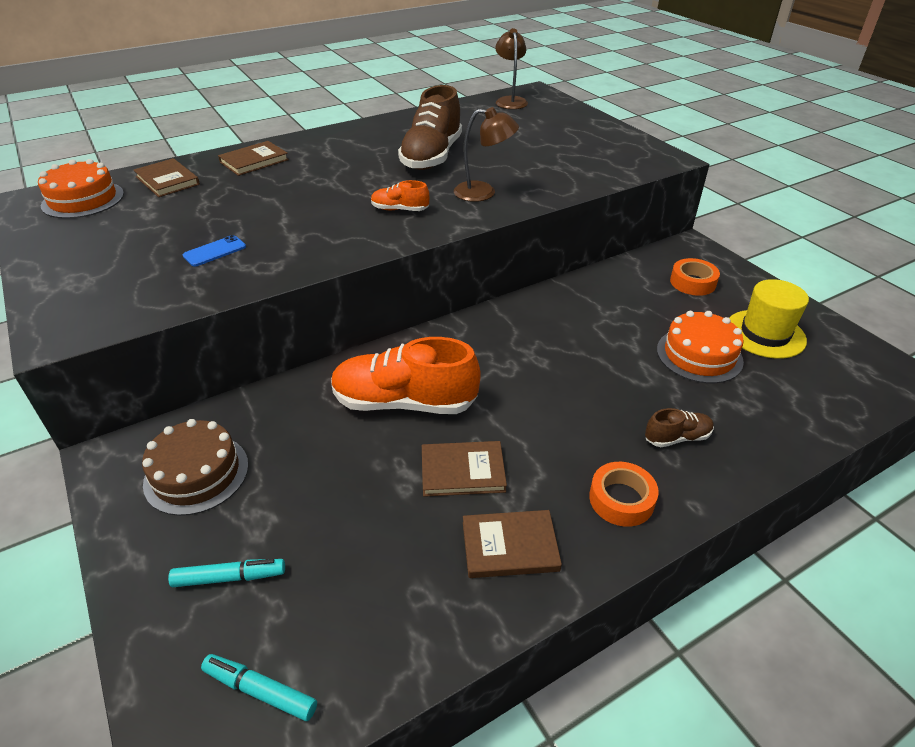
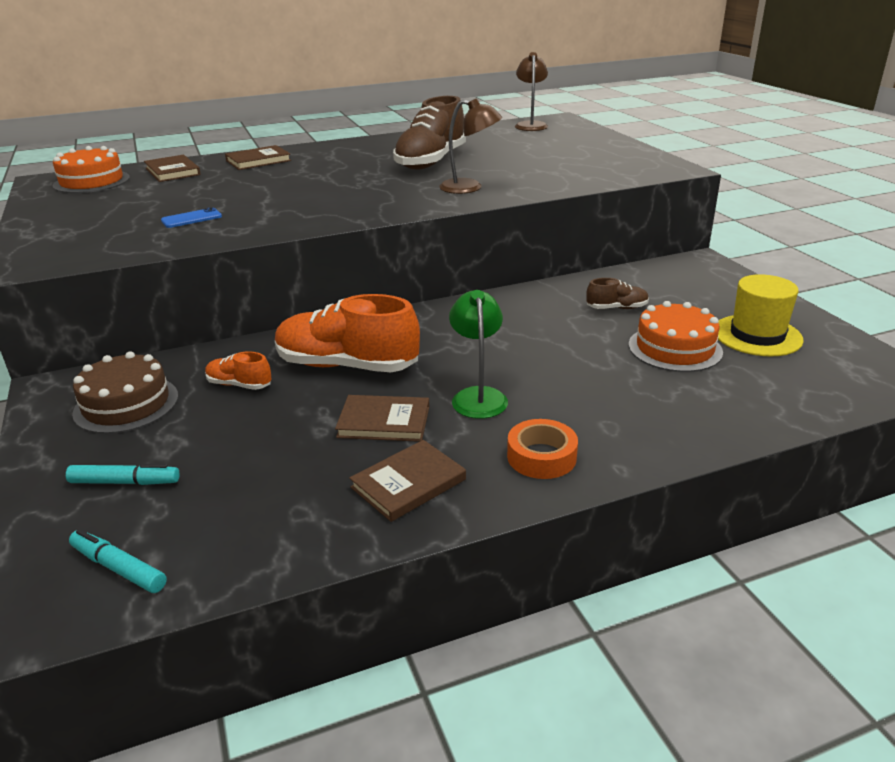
camera: 10 degrees right, 10 degrees down
(400, 209) = (380, 197): orange shoe -> orange shoe (239, 385)
(510, 546) = (408, 483): brown book -> brown book turned 45 degrees counterclockwise
(541, 430) = (478, 396): none -> green lamp
(677, 437) = (623, 412): brown shoe -> brown shoe (616, 308)
(692, 282) = (691, 290): orange tape -> none

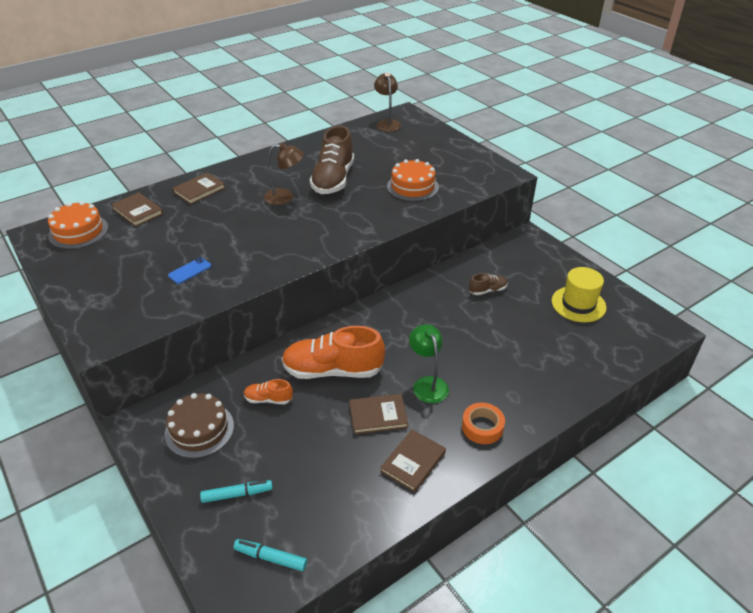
camera: 15 degrees left, 10 degrees up
(469, 188) = (375, 211): brown lamp -> brown lamp (285, 197)
(675, 348) = (533, 323): orange cake -> orange cake (412, 187)

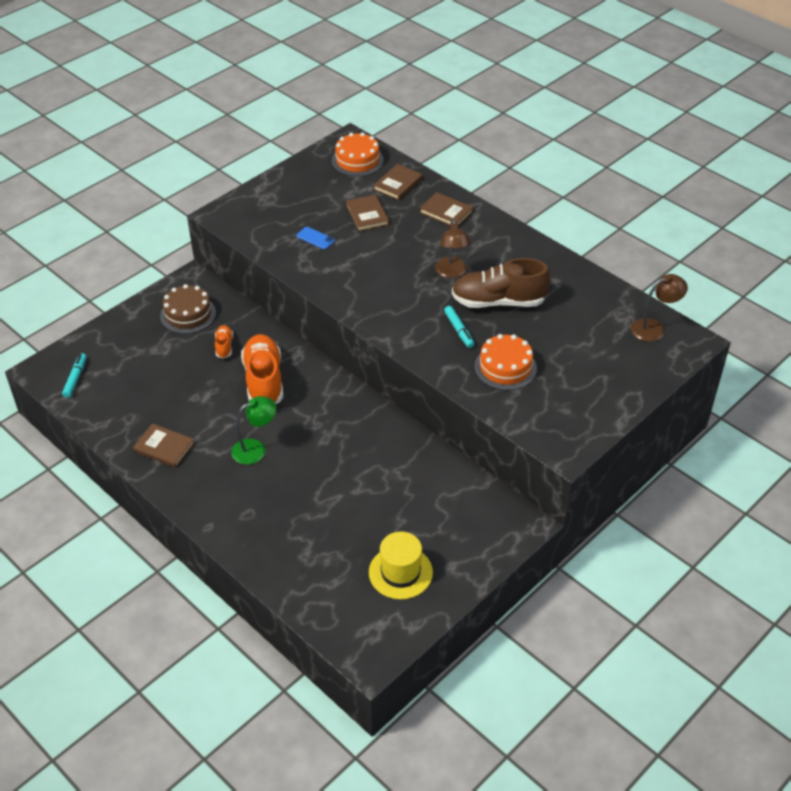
camera: 80 degrees right, 5 degrees up
(237, 494) = (128, 349): turquoise marker -> turquoise marker (459, 330)
(378, 415) = (213, 418): brown book -> brown book (367, 215)
(482, 427) = (206, 492): orange tape -> none
(487, 290) = (406, 487): brown shoe -> none

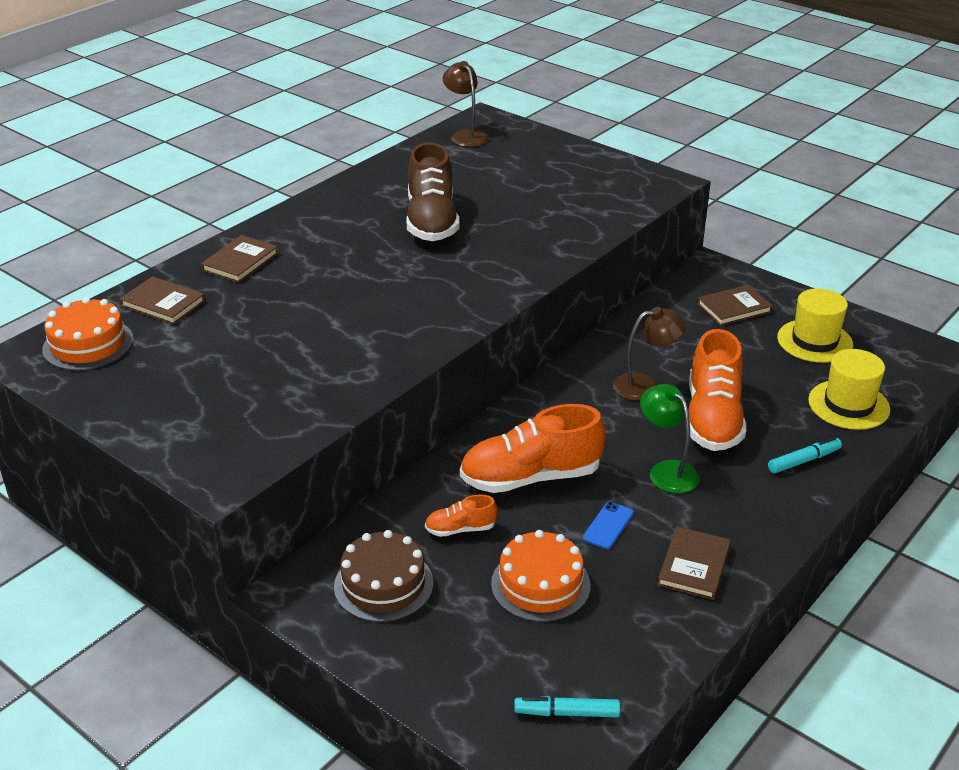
camera: 95 degrees left, 10 degrees down
(307, 484) = (713, 419): none -> orange shoe
(310, 572) = (848, 405): none -> yellow hat
(315, 238) = (294, 370): blue phone -> blue phone (608, 525)
(367, 215) = (239, 326): brown book -> brown book (734, 308)
(451, 272) = (375, 254): brown lamp -> brown lamp (645, 386)
(459, 330) = (489, 246): turquoise marker -> turquoise marker (803, 460)
(505, 367) = (549, 216): orange cake -> orange cake (540, 584)

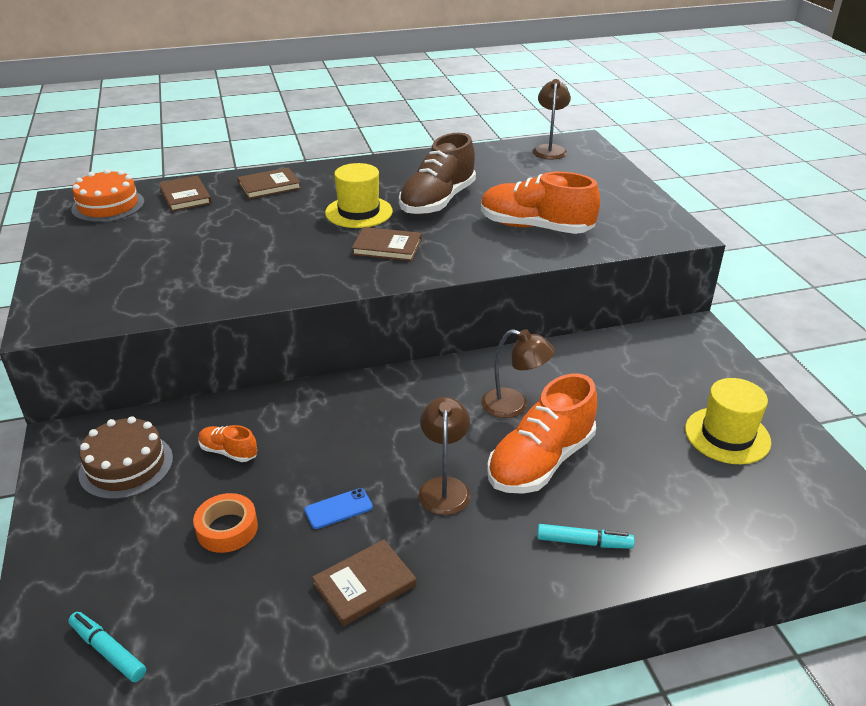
camera: 35 degrees right, 0 degrees up
(531, 477) = (329, 437): orange shoe -> orange shoe (535, 227)
(540, 584) = (227, 529): orange cake -> orange tape
(666, 471) = (444, 487): green lamp -> brown lamp
(734, 308) = (677, 373): brown book -> brown book (387, 247)
(848, 405) = (694, 511): yellow hat -> yellow hat (359, 212)

